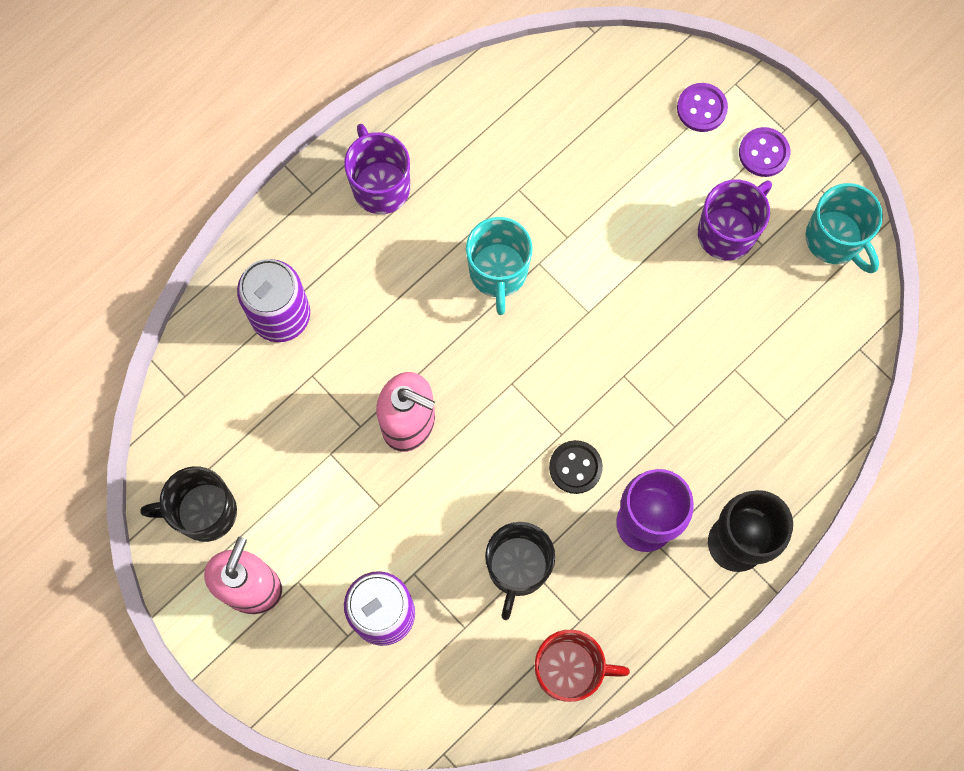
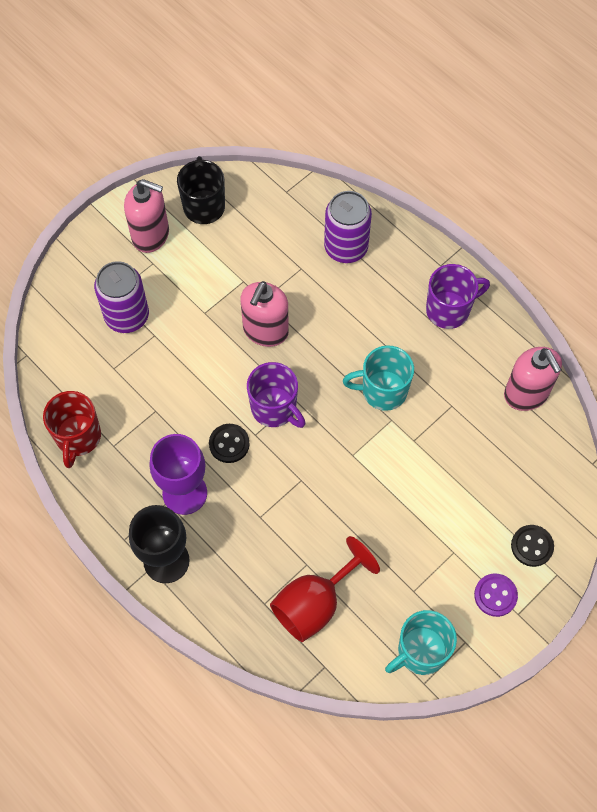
camera: 90 degrees right, 10 degrees down
(502, 100) = (526, 394): none -> pink soap dispenser
(517, 568) = (154, 403): black mug -> none
(701, 108) = (532, 546): purple button -> black button
(728, 232) = (423, 563): purple mug -> purple mug (274, 408)
(783, 360) = (314, 604): none -> red goblet

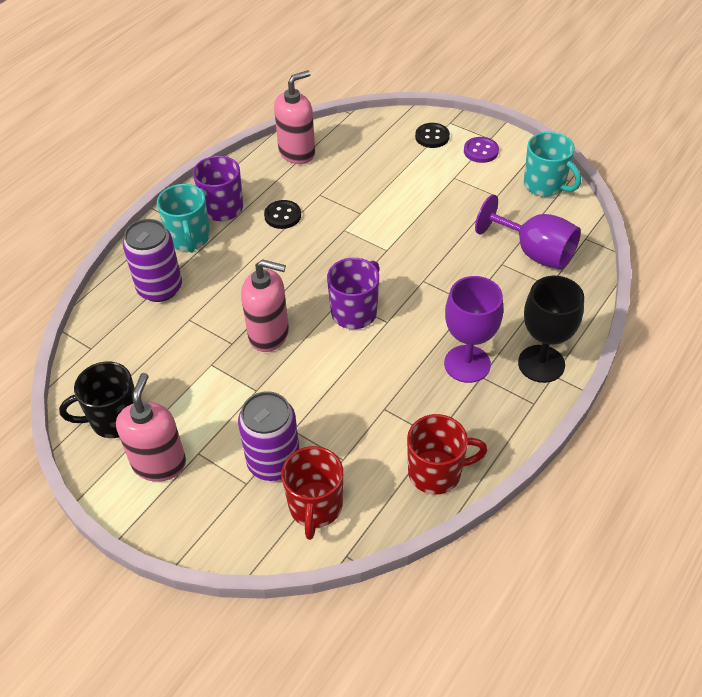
camera: 100 degrees left, 15 degrees down
(75, 340) = (315, 507): none -> red mug
(229, 444) = (403, 339): black button -> black button (282, 216)
(314, 604) = (535, 252): red goblet -> purple goblet
(382, 391) = (316, 239): turquoise mug -> turquoise mug (189, 238)

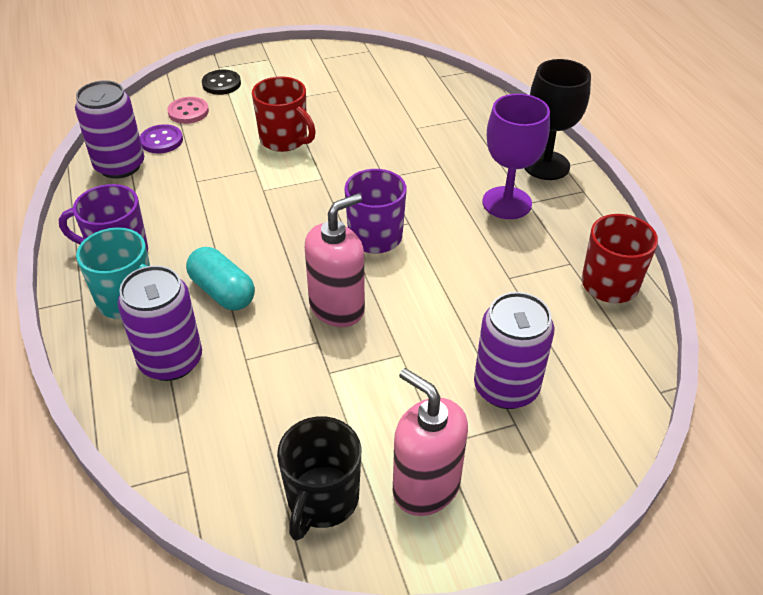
camera: 55 degrees left, 5 degrees down
(233, 273) = (222, 292): none -> turquoise capsule
(282, 216) = (191, 218): black button -> none
(297, 153) = (120, 166): pink soap dispenser -> purple can
(315, 507) = (587, 385): red mug -> red mug (285, 140)
(383, 143) = (188, 112): none -> pink button
(481, 151) = (276, 70): purple button -> purple button (161, 141)
(535, 252) = (425, 106): purple goblet -> none
(545, 185) = (359, 63): turquoise mug -> none

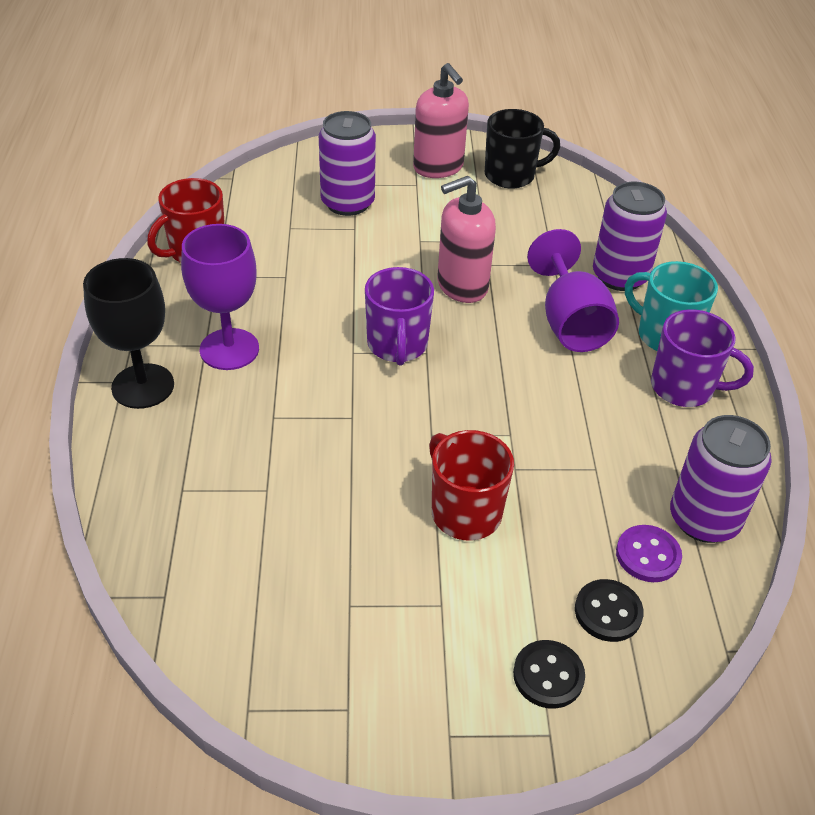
camera: 165 degrees left, 0 degrees up
(188, 112) = (608, 612): pink button -> black button
(222, 292) = (570, 323): turquoise capsule -> purple goblet
(322, 500) = (511, 175): black mug -> black mug turned 45 degrees clockwise

